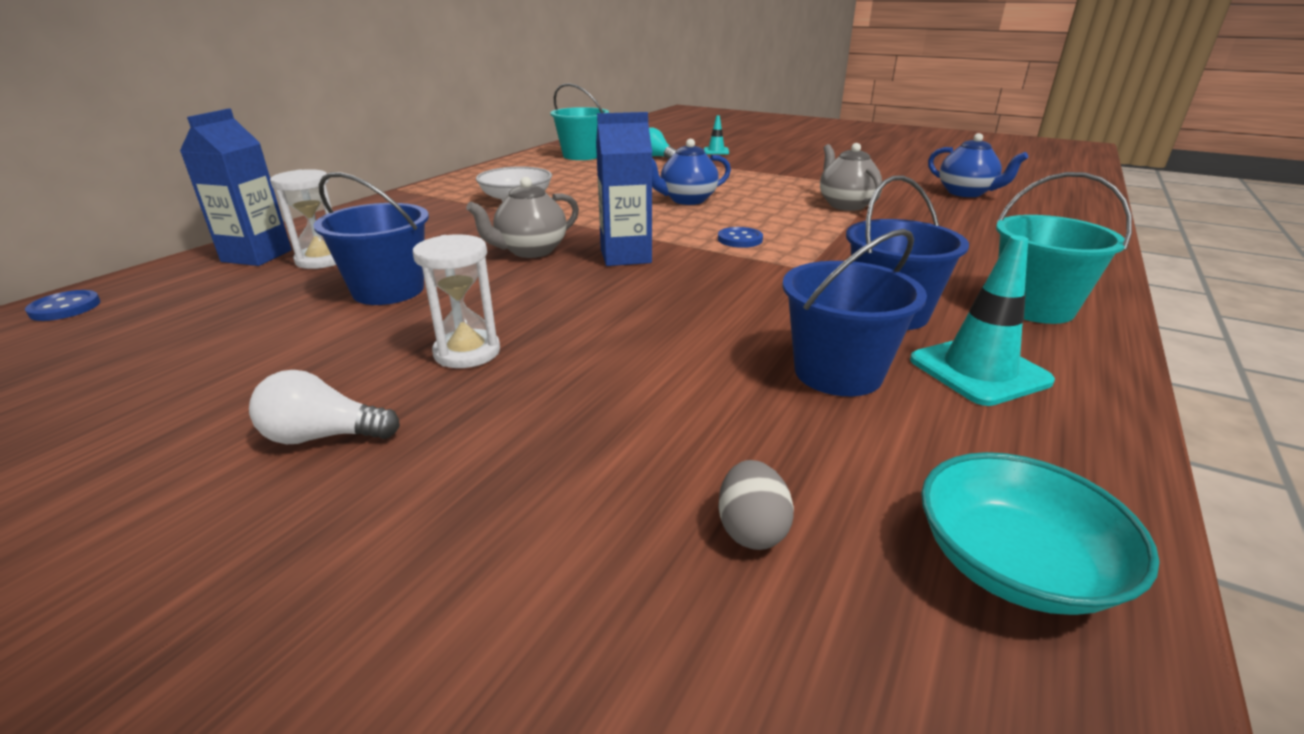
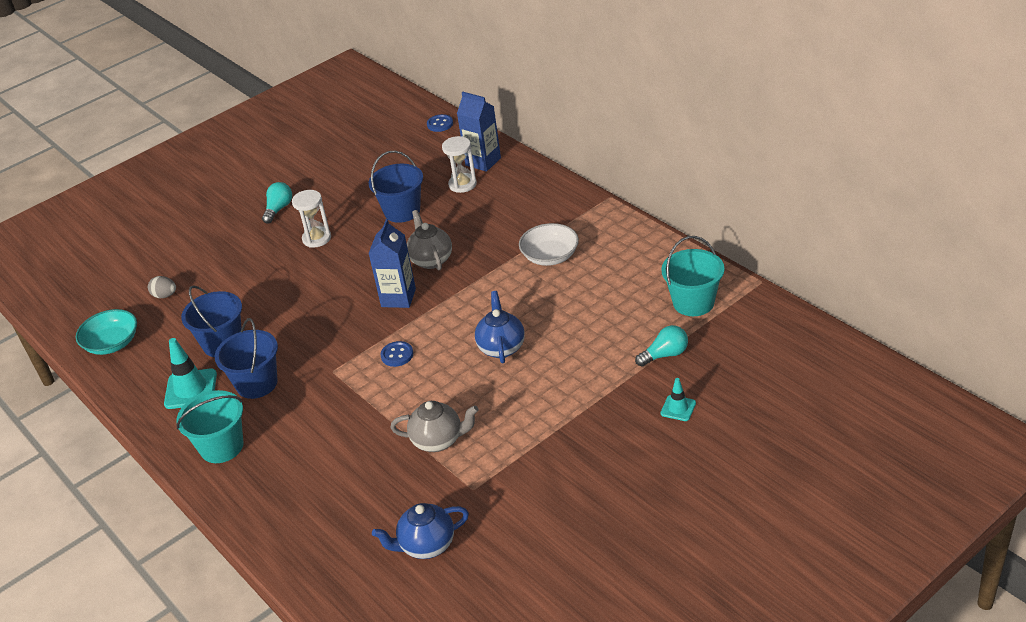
camera: 115 degrees right, 10 degrees up
(323, 436) = (279, 209): white light bulb -> turquoise light bulb

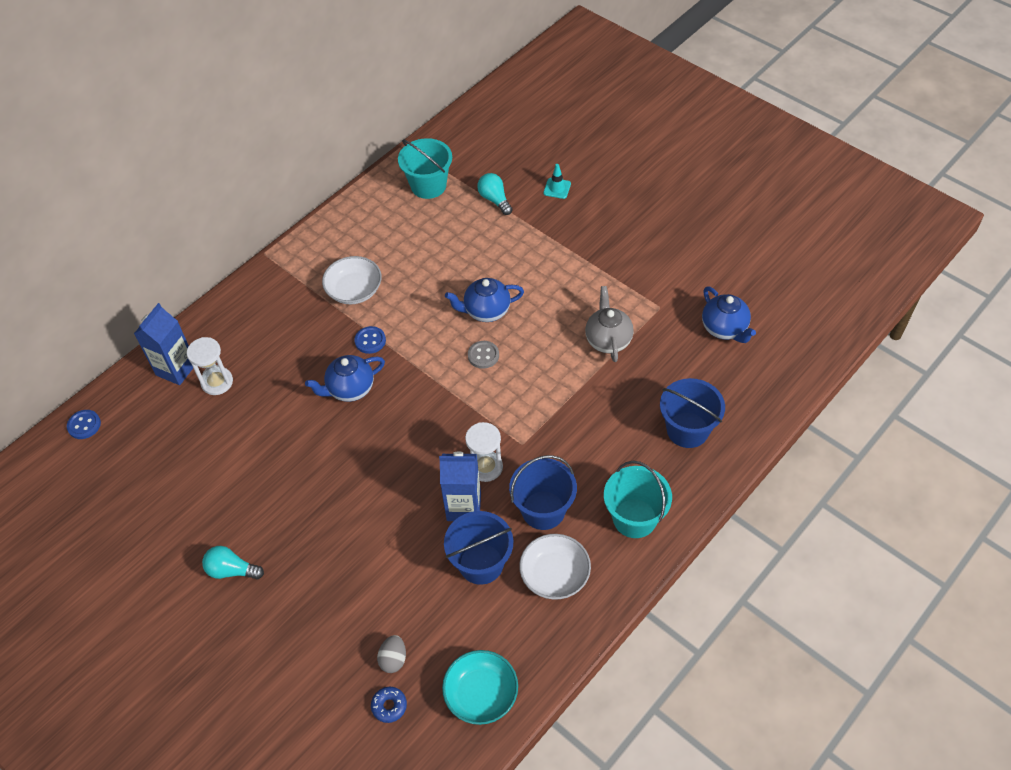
camera: 100 degrees left, 15 degrees up
(130, 295) = (389, 706): none -> blue donut
(191, 389) = (555, 575): turquoise traffic cone -> white bowl
(317, 238) = (298, 511): white hourglass -> white hourglass (486, 467)
(397, 355) = (497, 392): blue button -> blue button (370, 341)
(398, 298) = (410, 407): blue carton -> blue carton (464, 506)
(402, 211) = (258, 432): blue bucket -> blue bucket (687, 430)
(431, 260) = (350, 389): grey teapot -> blue teapot
(445, 345) = (483, 355): none -> grey button

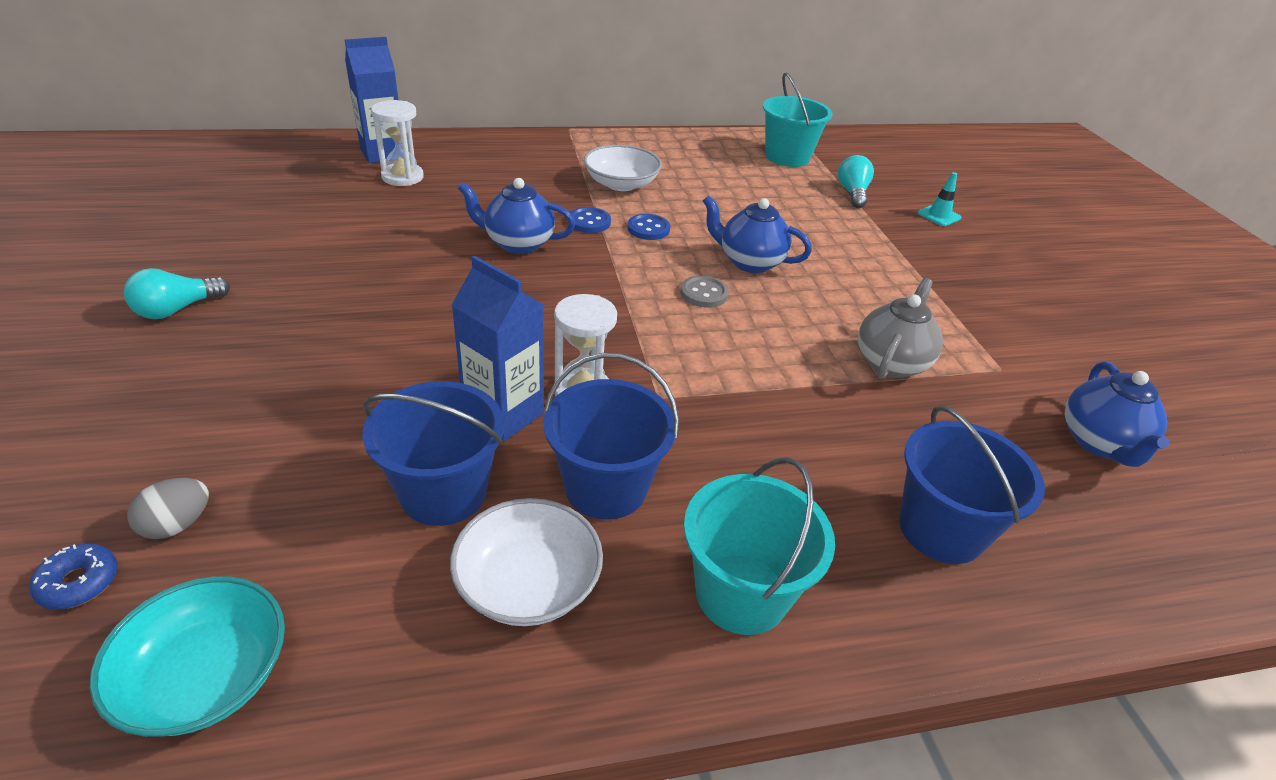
camera: 30 degrees right, 15 degrees down
(84, 425) = (253, 147): blue button -> blue button (648, 229)
(231, 570) = (177, 309): turquoise light bulb -> turquoise light bulb turned 90 degrees counterclockwise

